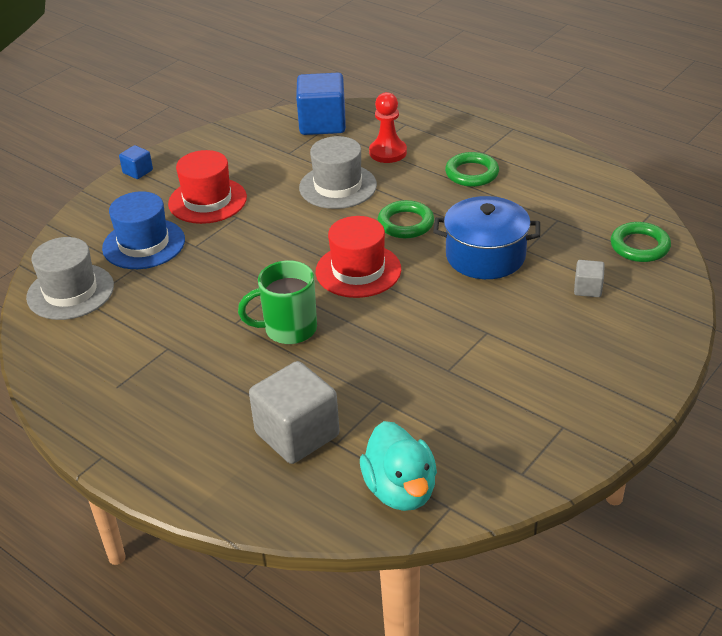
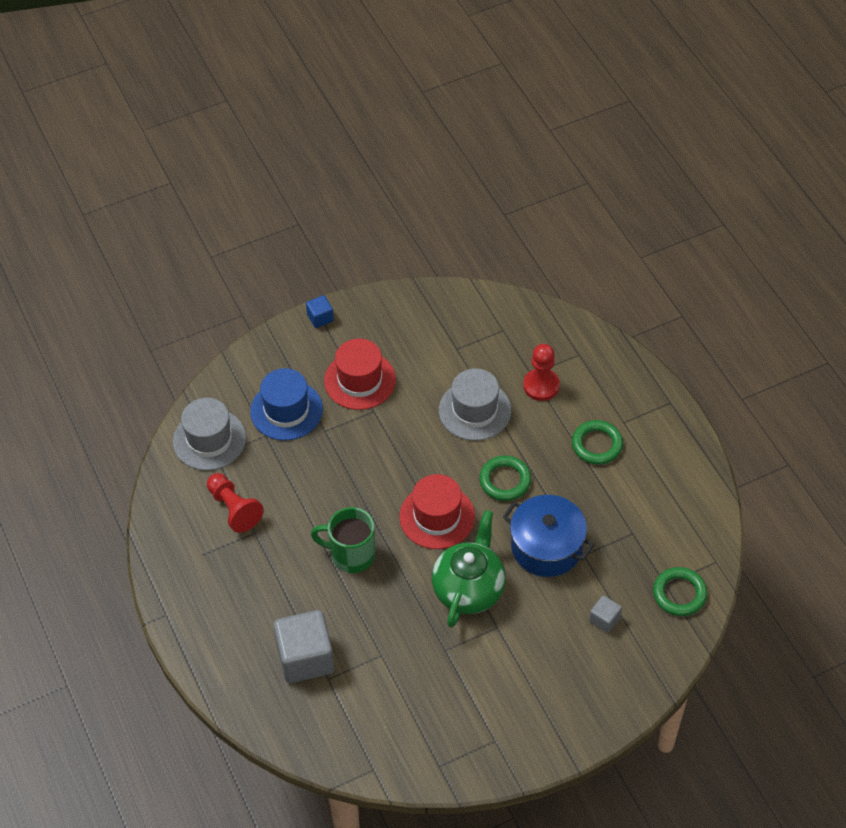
camera: 25 degrees right, 15 degrees up
(131, 336) = (234, 509): none -> red pawn
(322, 124) = (506, 322): blue cube -> none
(400, 490) = (349, 739): turquoise duck -> none
(434, 313) = (469, 589): none -> green teapot

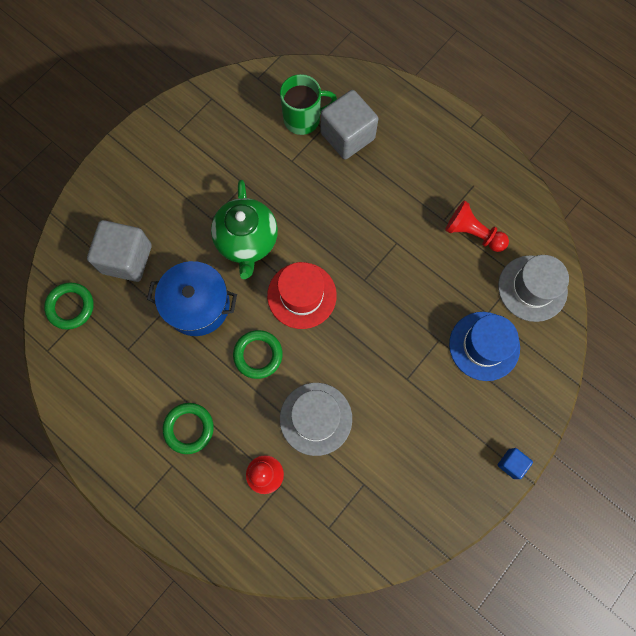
camera: 155 degrees right, 20 degrees up
(351, 555) = (356, 232): green mug -> green mug (303, 119)
(360, 380) = (436, 406): red hat -> none
(604, 619) = (126, 259): grey cube -> grey cube, size x2.10

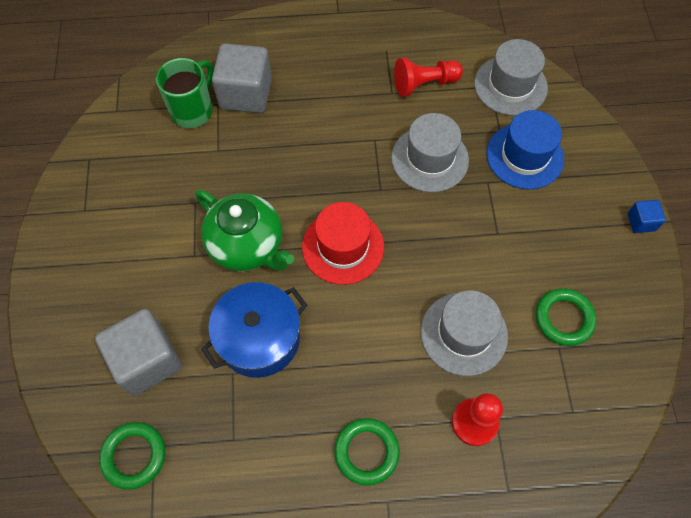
camera: 45 degrees left, 10 degrees down
(258, 355) = (359, 329): green ring -> green ring (564, 318)
(418, 289) = (430, 159): none -> grey hat

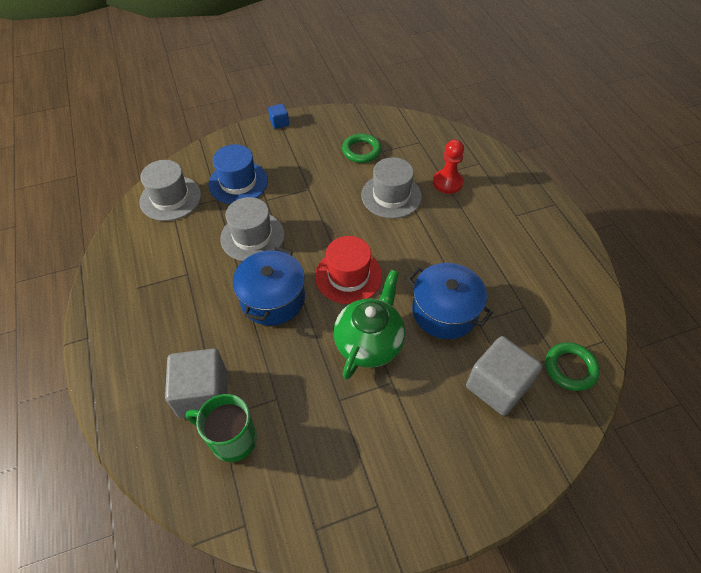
camera: 105 degrees left, 10 degrees down
(334, 165) = (273, 299): none -> blue pot
(366, 452) = (492, 231): green ring -> none
(424, 84) = (175, 253): red pawn -> none

